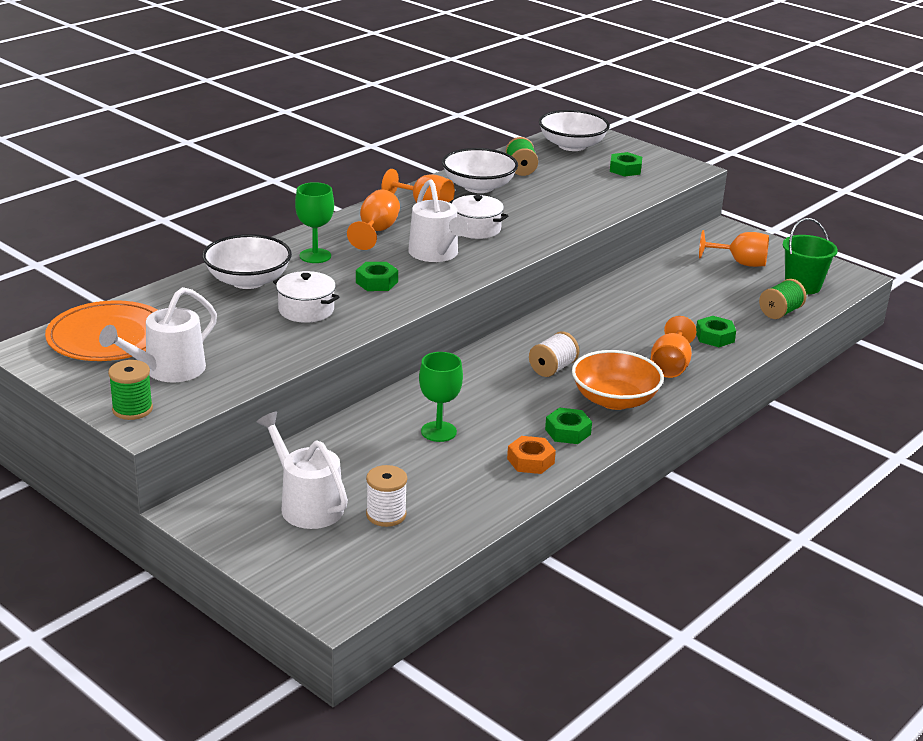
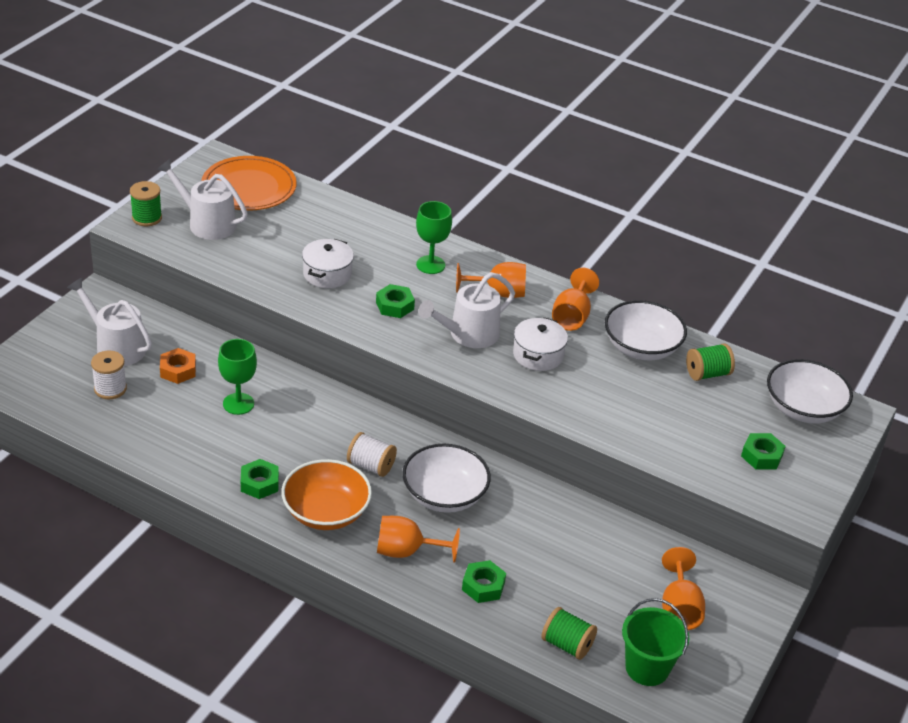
camera: 75 degrees right, 10 degrees up
(248, 280) = (367, 236): white bowl -> white bowl (444, 495)
(307, 505) = (116, 347): white watering can -> white watering can turned 90 degrees counterclockwise
(530, 461) = (206, 463): orange nut -> orange nut (178, 370)

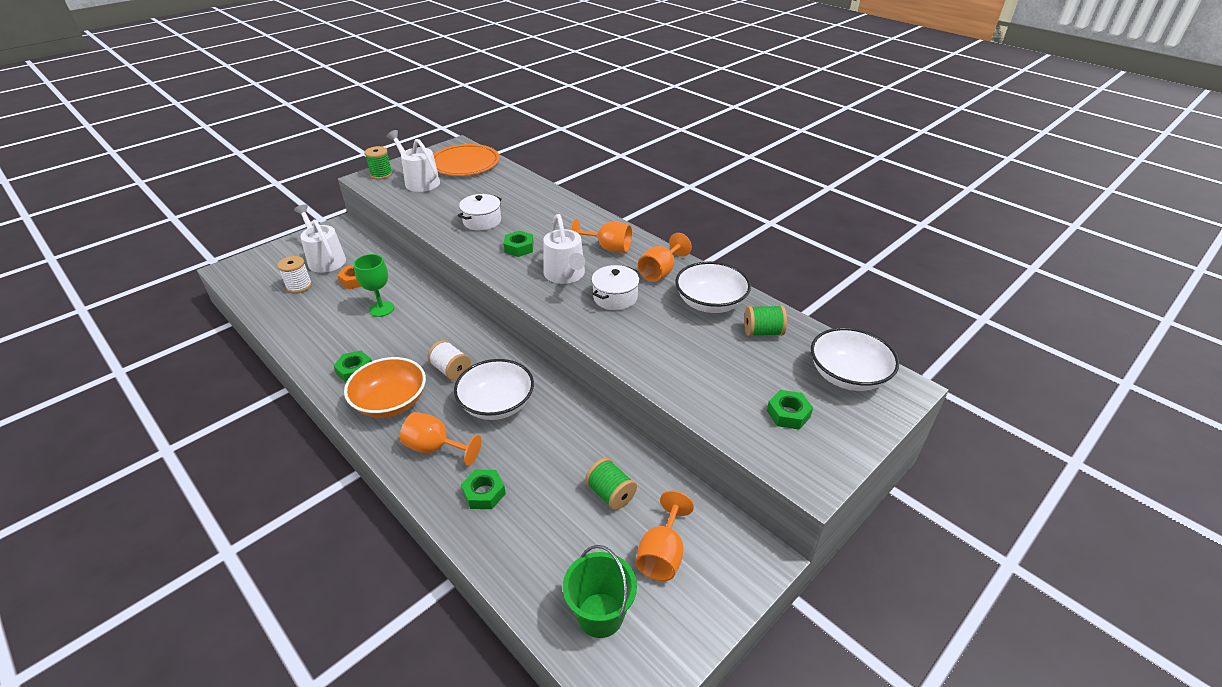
camera: 20 degrees right, 0 degrees up
(430, 265) = (565, 223): green goblet -> none
(468, 334) = (565, 275): white watering can -> white watering can turned 90 degrees counterclockwise
(567, 644) = (531, 570): green spool -> green spool (610, 494)

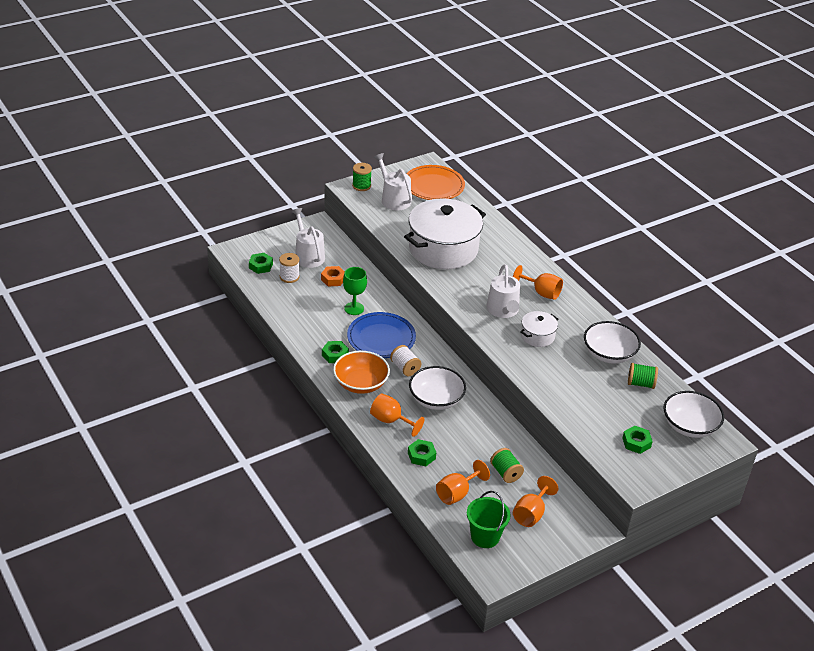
camera: 10 degrees right, 0 degrees up
(417, 338) = (381, 338): none -> blue plate
(482, 221) = (443, 249): white pot -> white pot, size x2.20
(519, 248) = (470, 280): green nut -> green nut (261, 266)
(660, 272) = (578, 321): orange goblet -> orange goblet (457, 493)

